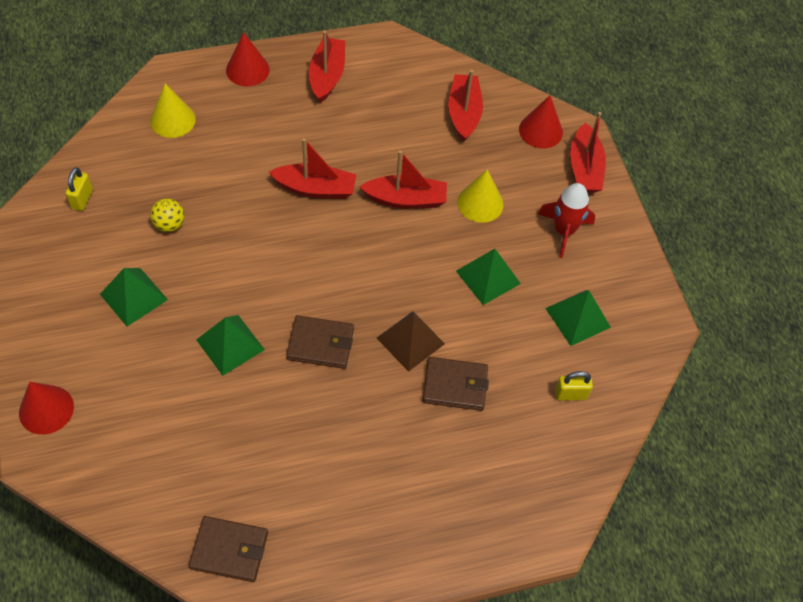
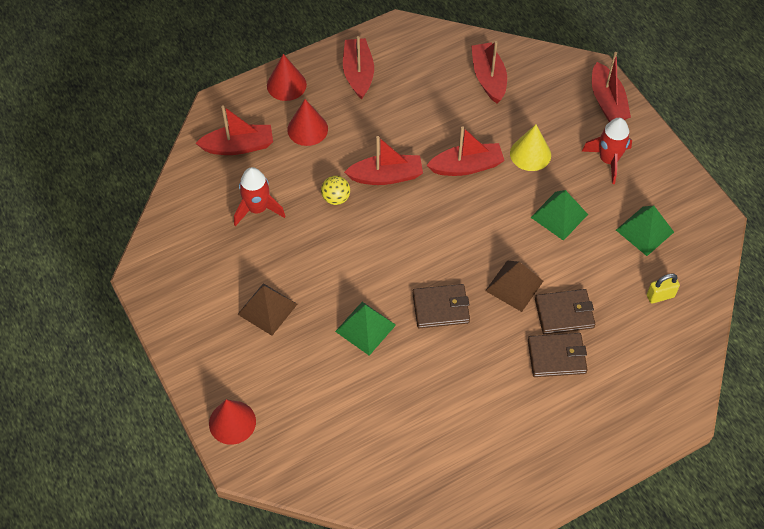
camera: 10 degrees left, 0 degrees up
(82, 199) = (188, 236): yellow padlock -> none
(133, 297) = (267, 309): green pyramid -> brown pyramid
(166, 189) = (257, 209): none -> red rocket
(169, 224) = (273, 239): yellow ball -> yellow ball (336, 198)
(172, 120) = (238, 146): yellow cone -> red boat
(229, 550) = (430, 494): brown wallet -> brown wallet (556, 356)
(540, 131) = (559, 77): red cone -> red cone (307, 129)

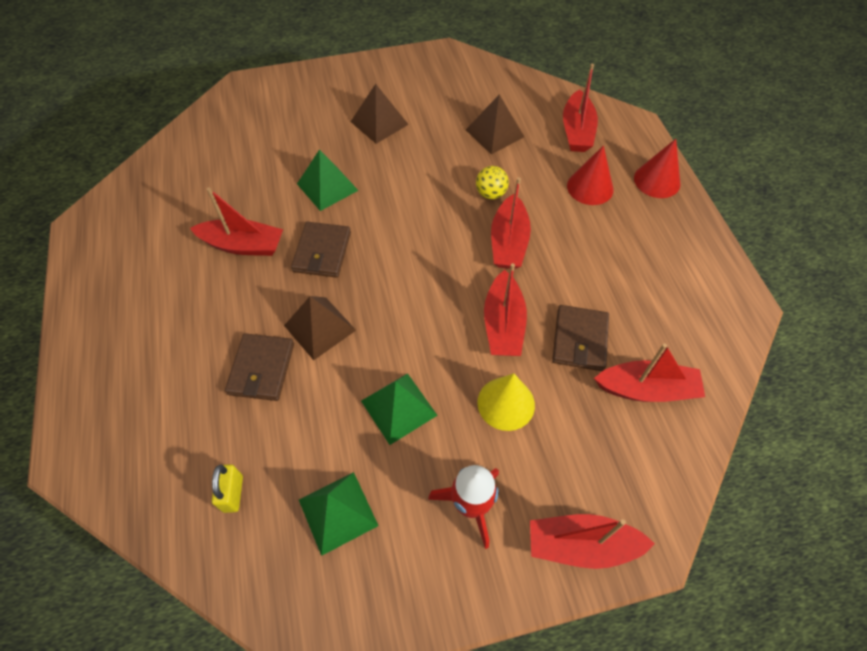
camera: 105 degrees right, 0 degrees up
(232, 422) = (280, 86): red cone -> none
(257, 209) = (494, 133): red rocket -> brown pyramid
(358, 73) = (668, 248): red boat -> red boat (243, 245)
(556, 356) = (213, 343): brown wallet -> brown wallet (580, 340)

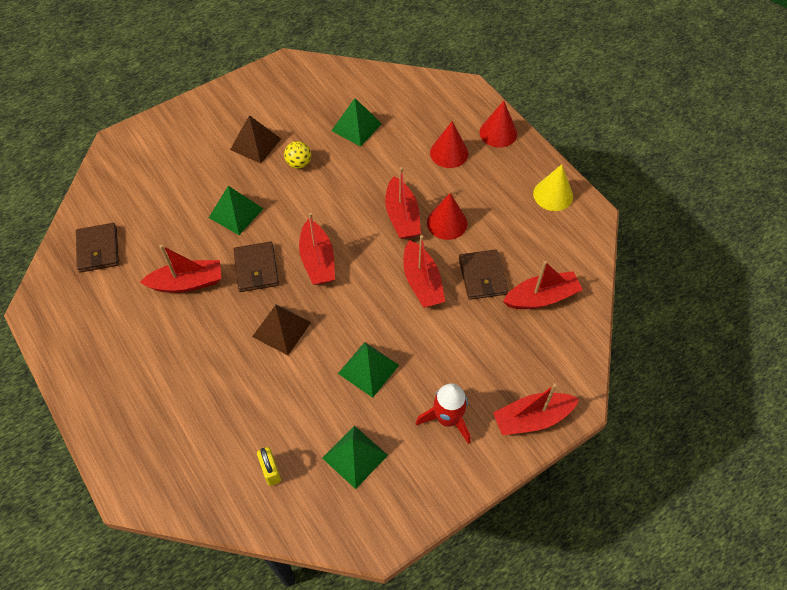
camera: 20 degrees left, 0 degrees up
(262, 369) = (250, 375): brown wallet -> brown wallet (98, 249)
(490, 194) = (373, 180): yellow ball -> yellow ball (299, 163)
(494, 133) = (356, 127): brown pyramid -> green pyramid
(506, 403) = (445, 340): yellow cone -> yellow cone (553, 195)
(559, 264) = (447, 223): none -> red cone
(577, 131) = (422, 107): red boat -> red boat (317, 260)

